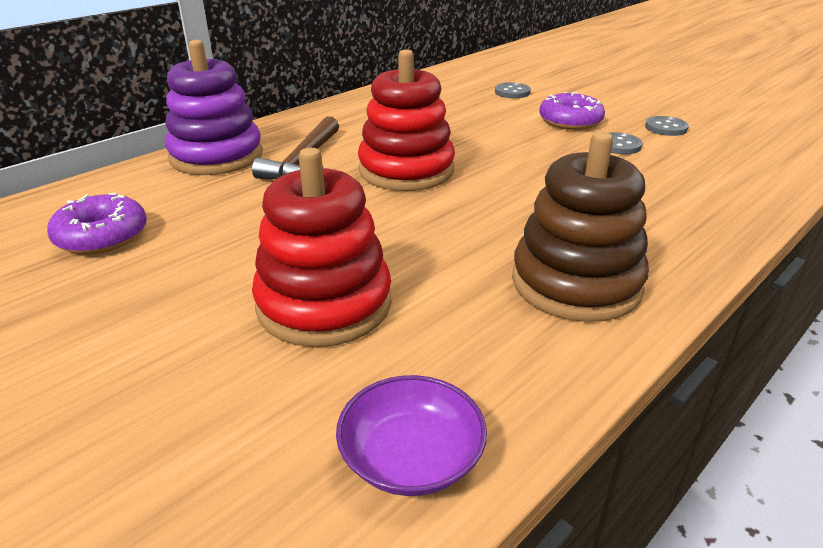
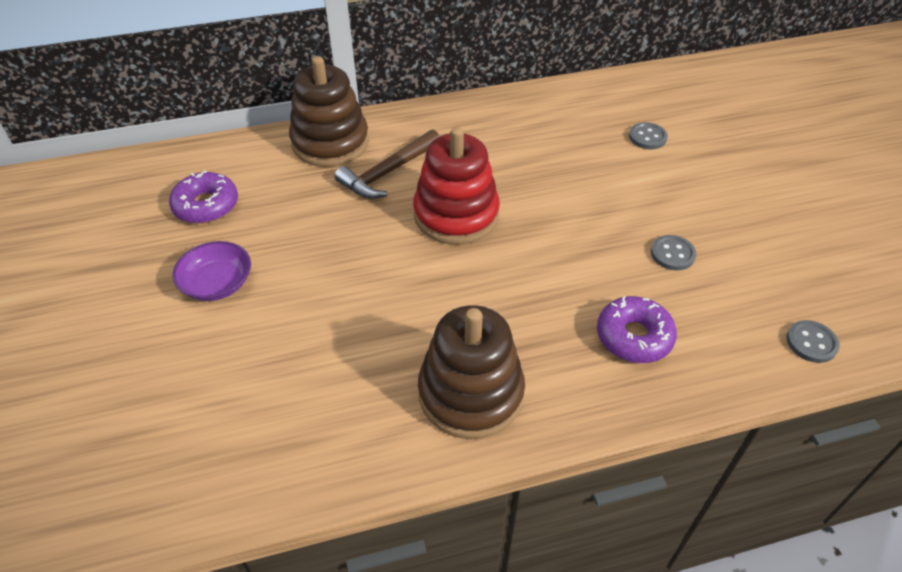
camera: 30 degrees right, 15 degrees up
(216, 156) = (330, 142): purple stacking toy -> brown stacking toy
(324, 304) = (292, 332): red stacking toy -> none
(411, 457) = (249, 473): purple bowl -> purple bowl (217, 283)
(570, 121) = (661, 202): purple donut -> purple donut (634, 337)
(666, 128) = (749, 247): grey button -> grey button (811, 343)

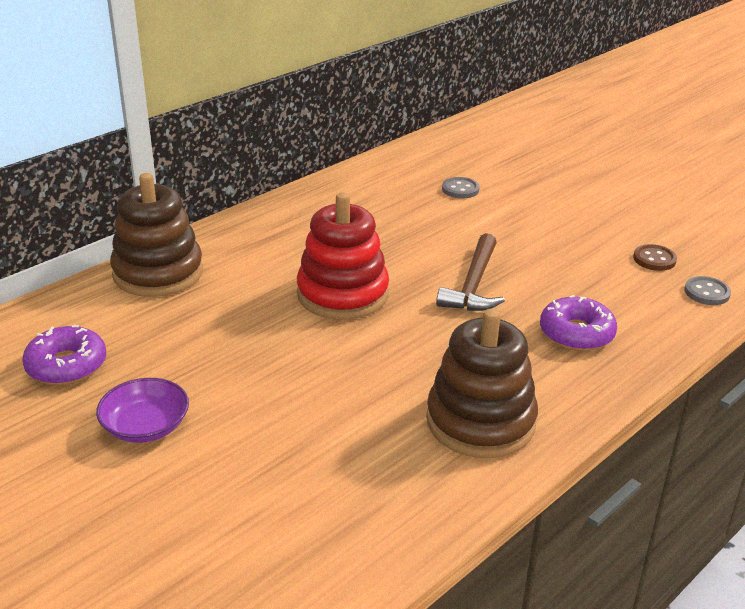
camera: 30 degrees left, 15 degrees down
(388, 172) = (244, 280): brown hammer -> brown hammer (474, 285)
(672, 254) = (555, 266): grey button -> none
(784, 282) = (654, 259): none -> brown button

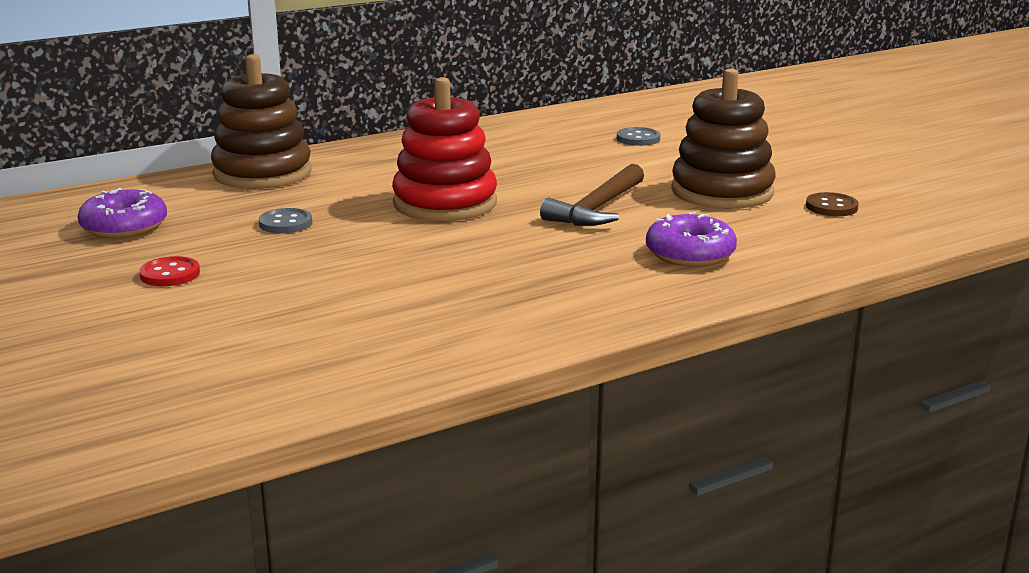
camera: 15 degrees right, 10 degrees down
(146, 426) = (170, 274): purple bowl -> red button
(480, 422) = (526, 306): brown stacking toy -> brown stacking toy (722, 192)
(707, 292) = (877, 237): grey button -> grey button (285, 223)

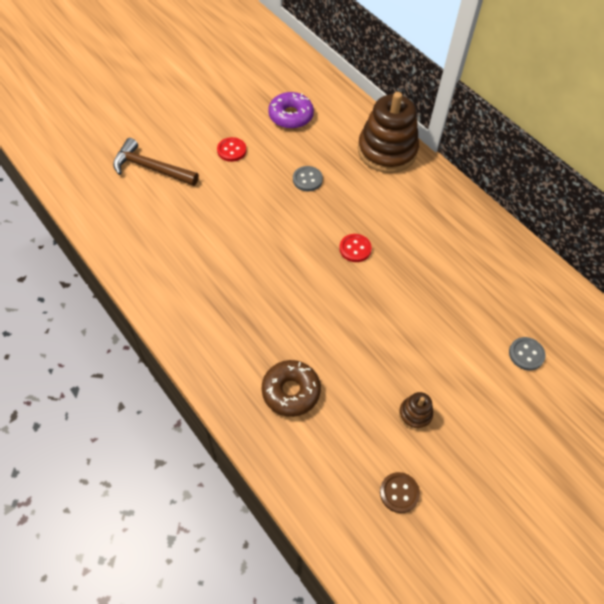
camera: 80 degrees right, 35 degrees up
(445, 203) = (355, 249): red stacking toy -> red button
(597, 208) = (363, 334): brown hammer -> brown hammer (151, 168)
(690, 254) = (291, 391): purple donut -> brown donut
(722, 192) = (415, 414): brown stacking toy -> brown stacking toy, size x0.44

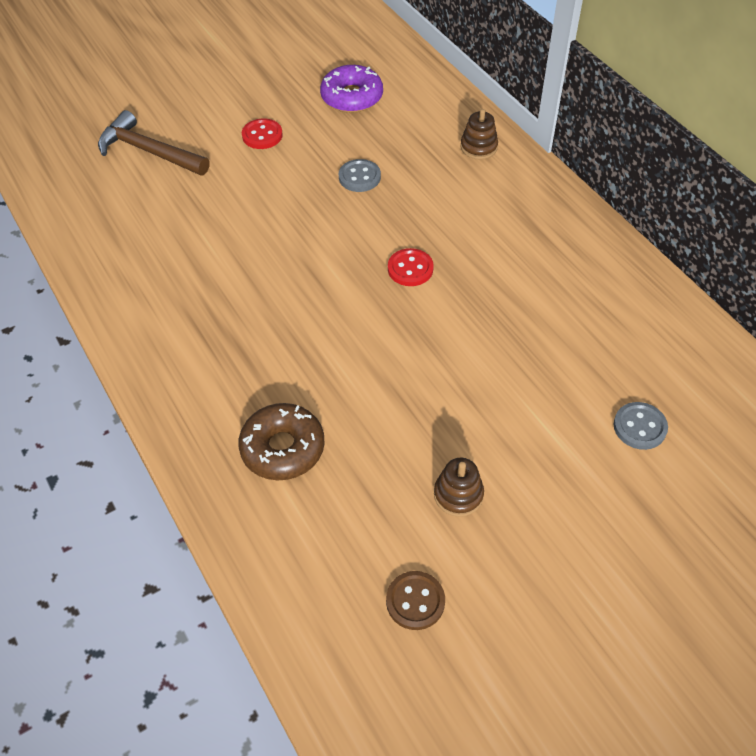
camera: 10 degrees right, 5 degrees down
(387, 151) = (478, 147): brown stacking toy -> brown stacking toy, size x0.44

